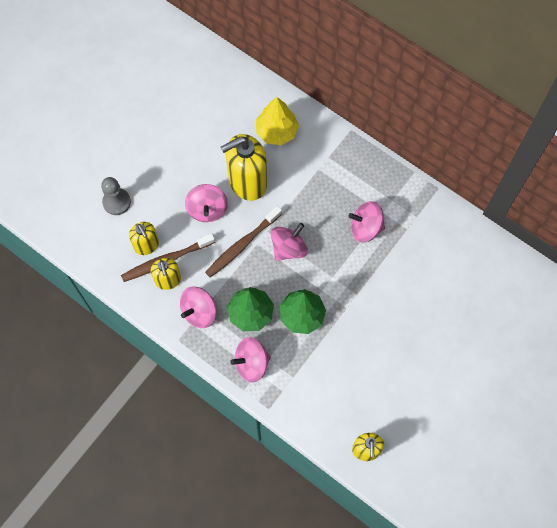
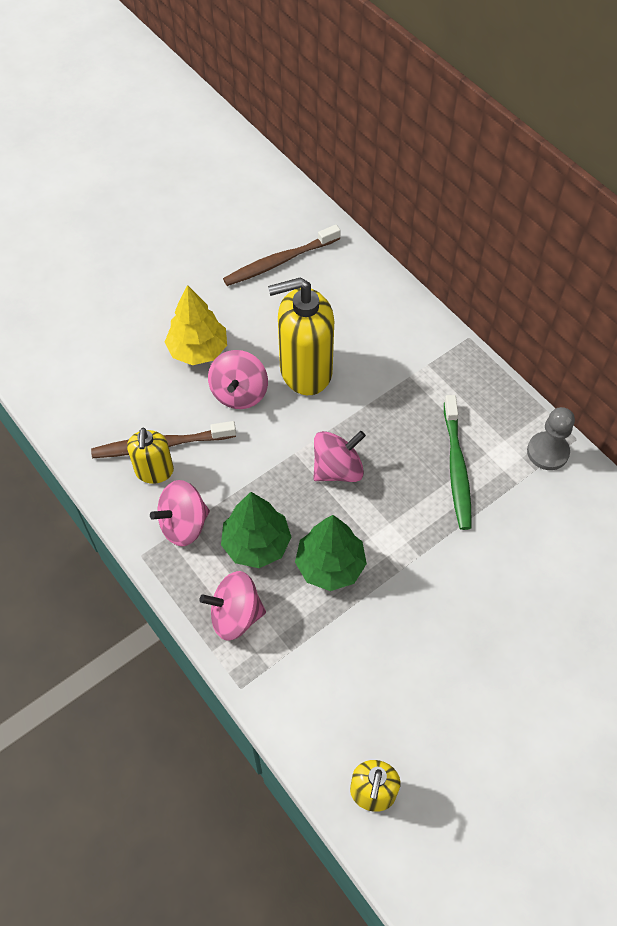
camera: 15 degrees right, 10 degrees down
(116, 202) = (120, 356): grey pawn -> grey pawn (547, 452)
(146, 245) = (141, 419): yellow soap dispenser -> none
(242, 245) = (273, 449): brown toothbrush -> brown toothbrush (279, 262)
(277, 131) = (365, 317): yellow tree -> yellow tree (198, 350)
(365, 228) = (456, 468): pink spinning top -> green toothbrush

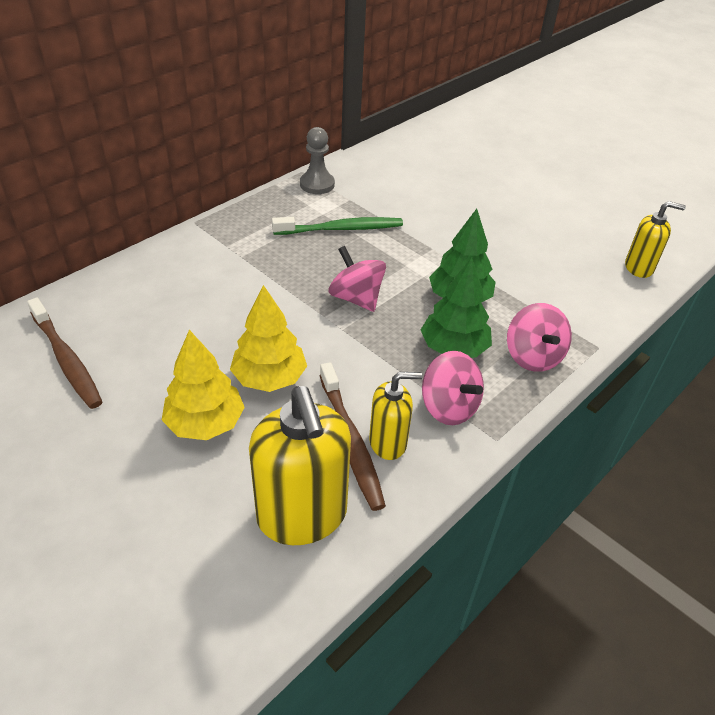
camera: 100 degrees left, 15 degrees down
(239, 393) = (269, 378): pink spinning top -> yellow tree
(305, 371) = (236, 327): yellow soap dispenser -> yellow soap dispenser (302, 515)

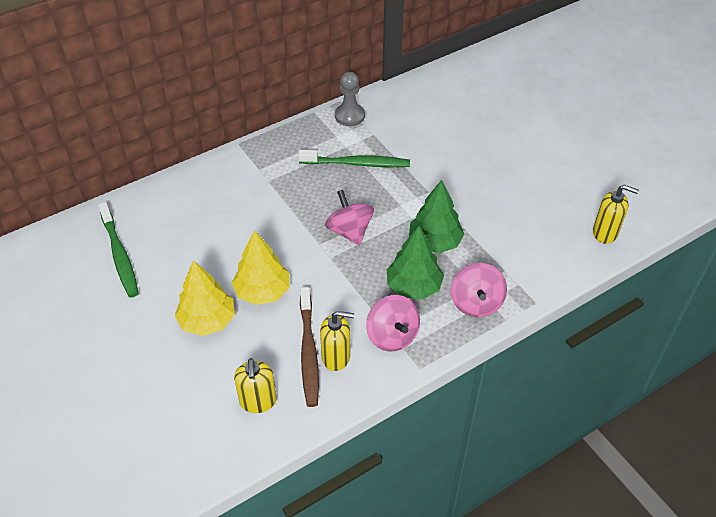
camera: 15 degrees right, 5 degrees up
(66, 360) = (120, 255): brown toothbrush -> green toothbrush
(302, 515) = (258, 401): yellow soap dispenser -> yellow soap dispenser, size x0.56

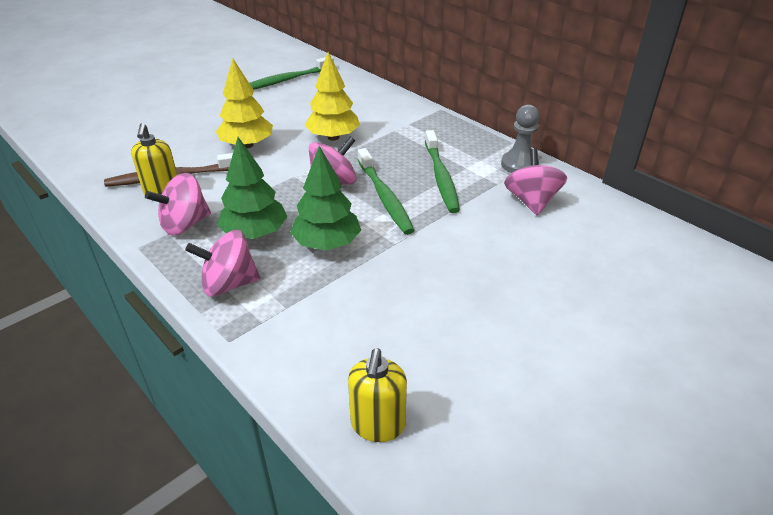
camera: 80 degrees right, 10 degrees down
(207, 321) = (214, 124): yellow tree -> yellow tree (333, 137)
(258, 401) = (120, 158): yellow soap dispenser -> none
(378, 201) = (384, 197): none -> green toothbrush
(401, 122) = (531, 201): none -> pink spinning top

